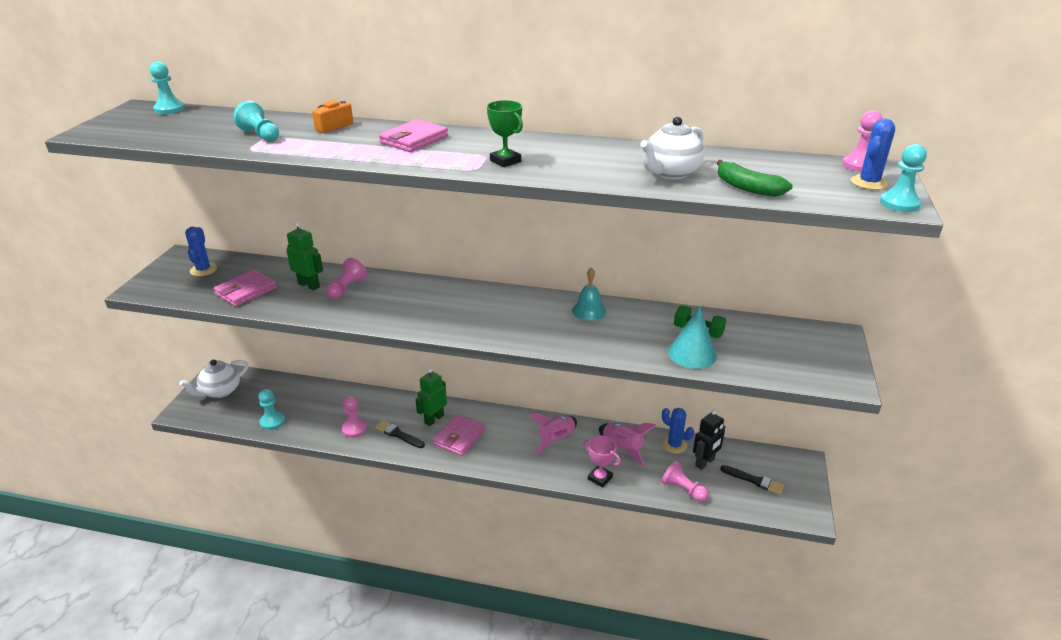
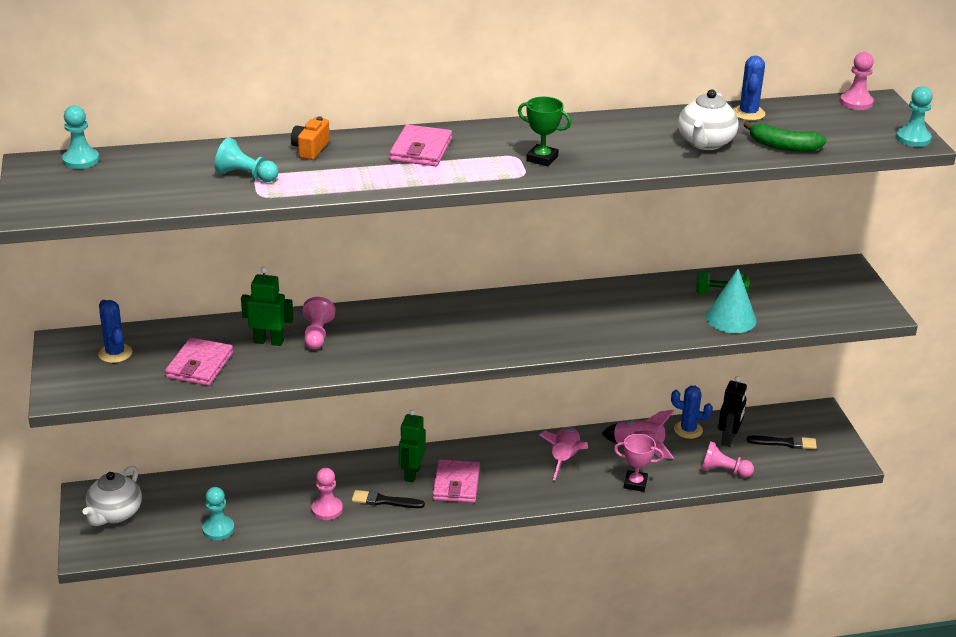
camera: 25 degrees left, 0 degrees up
(589, 310) = (600, 298): turquoise bell -> none
(869, 183) = (876, 121): blue cactus -> blue cactus (748, 113)

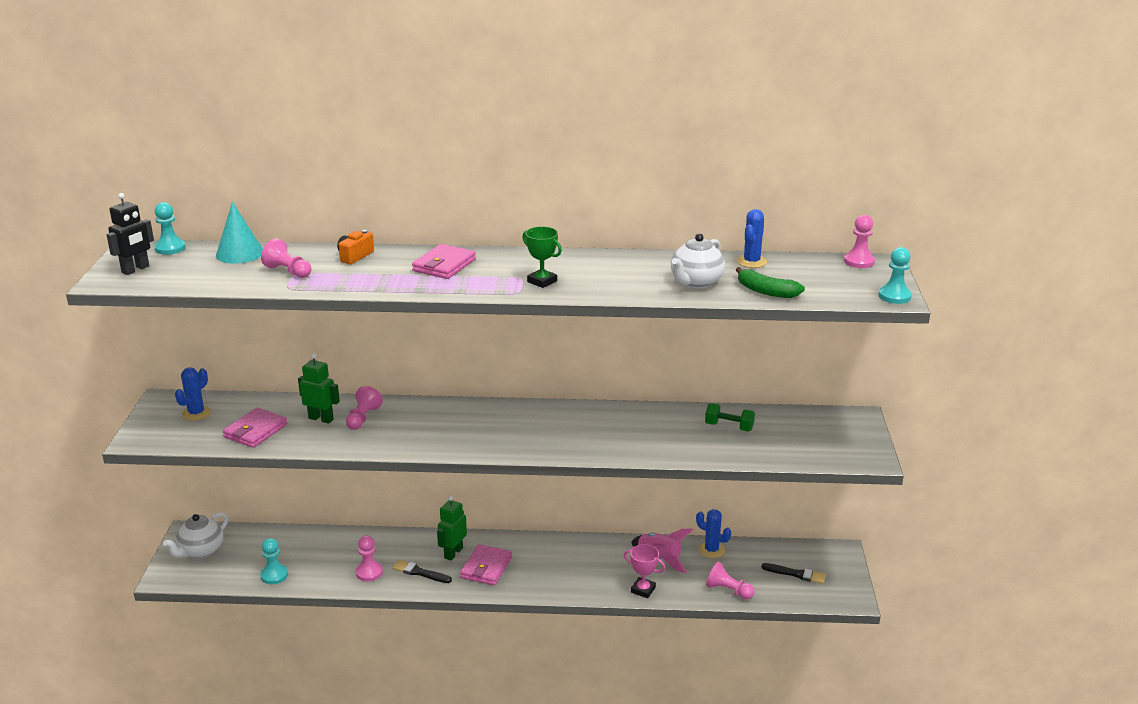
camera: 15 degrees right, 5 degrees down
(115, 353) = (196, 413): blue cactus -> blue cactus turned 45 degrees clockwise
(246, 175) = (288, 271): turquoise pawn -> pink pawn
(564, 459) = (589, 559): pink rocket -> none
(728, 439) = (745, 563): black robot -> black robot (135, 269)
(731, 318) = (727, 448): turquoise cone -> turquoise cone (239, 253)

